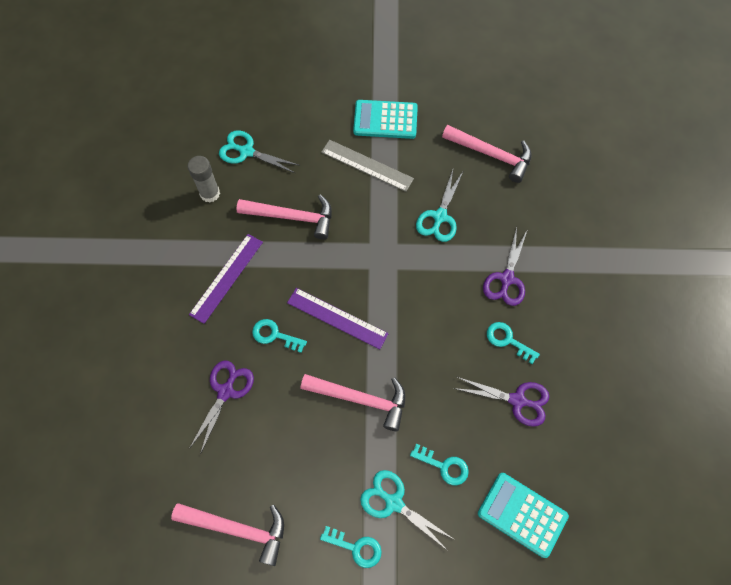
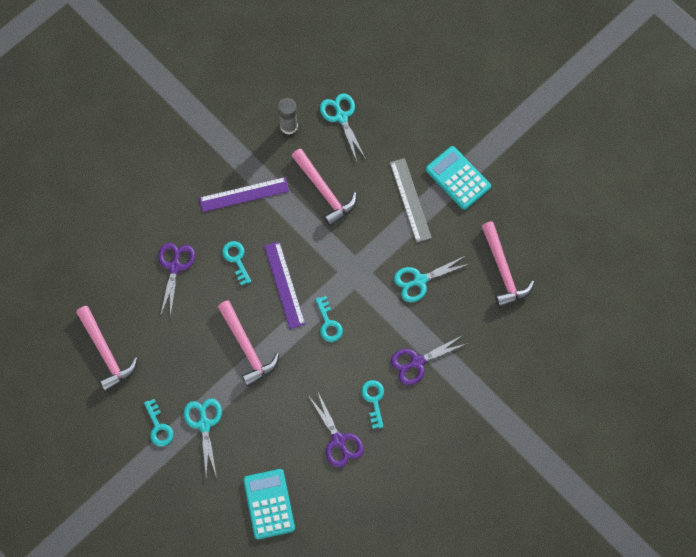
camera: 45 degrees right, 5 degrees up
(226, 391) = (175, 267): purple scissors -> purple scissors turned 60 degrees counterclockwise
(443, 466) = (254, 433): turquoise key -> turquoise key (328, 323)

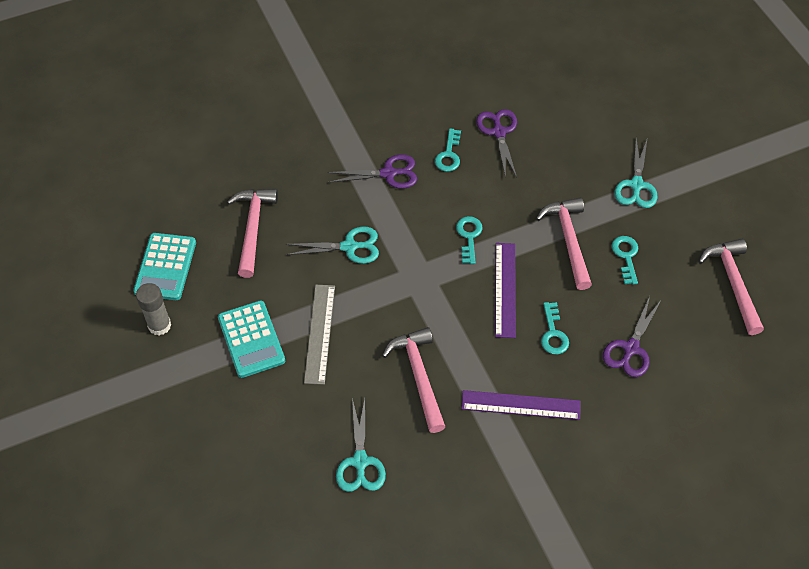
camera: 160 degrees left, 15 degrees down
(158, 427) = (687, 197): turquoise key -> turquoise key (626, 256)
(269, 504) = (588, 103): turquoise calculator -> turquoise calculator (165, 267)
(289, 126) = (433, 473): grey glue stick -> grey glue stick (159, 325)

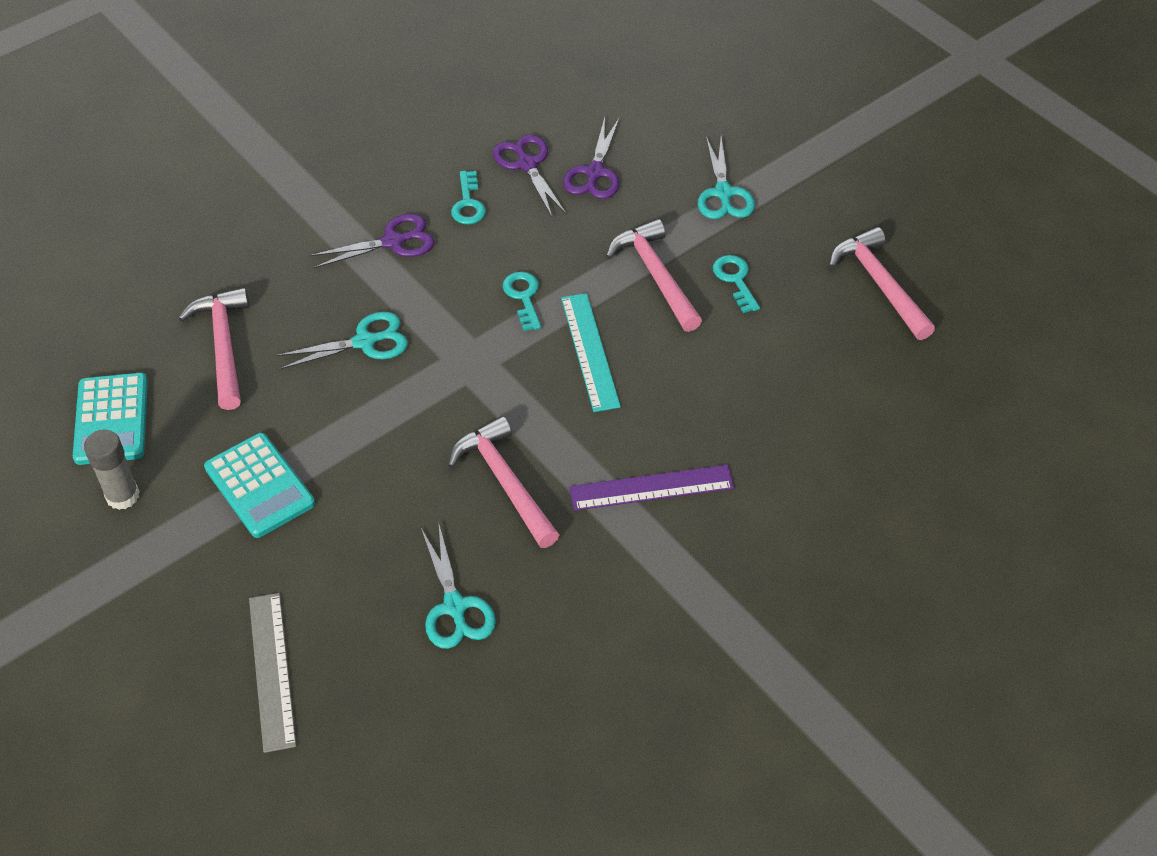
camera: 15 degrees left, 5 degrees down
(319, 333) = (353, 458): grey ruler -> grey ruler (272, 670)
(505, 289) = (590, 351): purple ruler -> turquoise ruler
(553, 333) = (668, 391): turquoise key -> none
(630, 348) = (774, 388): purple scissors -> purple scissors (594, 172)

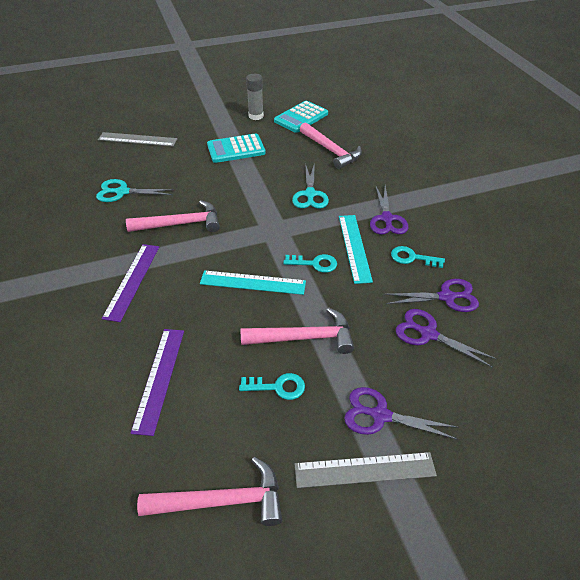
camera: 110 degrees right, 5 degrees down
(111, 419) = (301, 117): turquoise calculator -> turquoise calculator turned 60 degrees counterclockwise
(223, 346) = (331, 150): pink hammer -> pink hammer turned 45 degrees clockwise
(472, 264) = (354, 247): none -> turquoise ruler
(723, 193) = (380, 415): turquoise scissors -> purple scissors
(784, 387) = (159, 378): none -> purple ruler
(788, 194) = (364, 470): none -> grey ruler

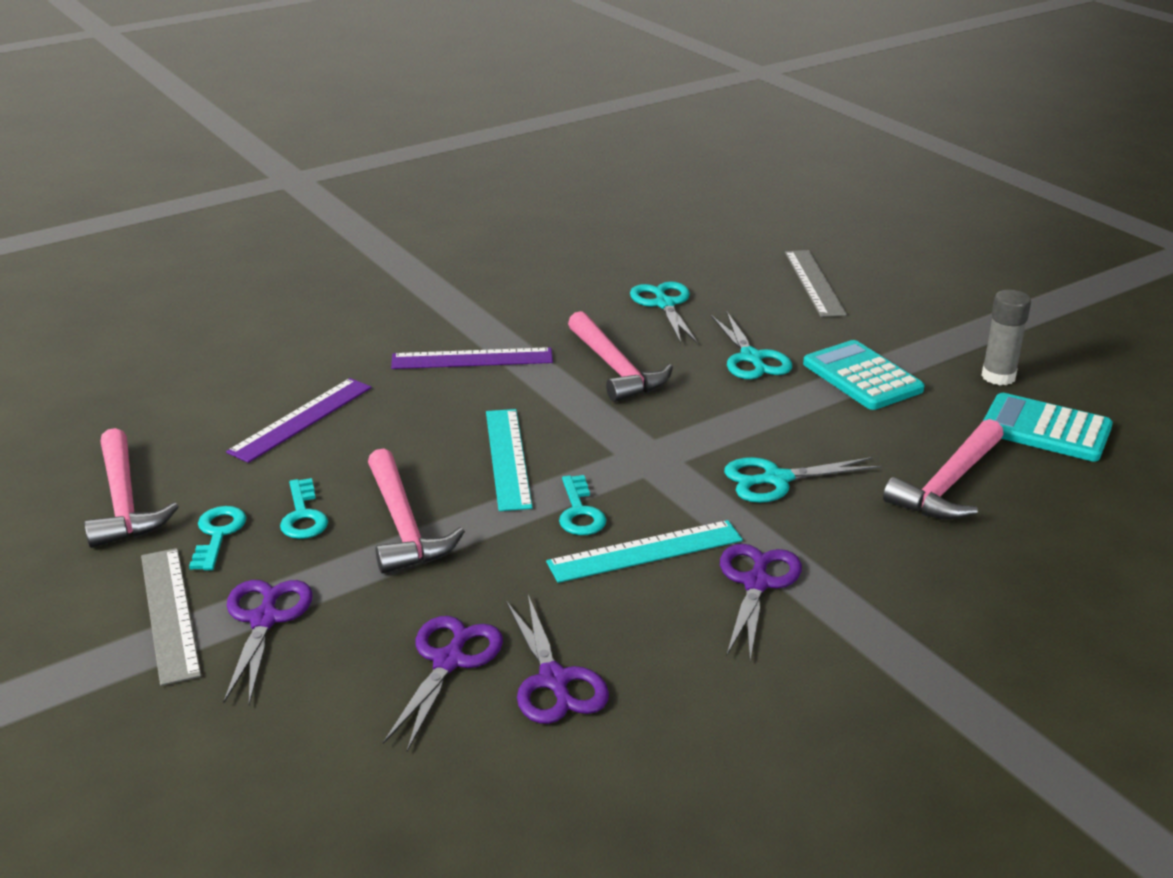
camera: 75 degrees right, 15 degrees down
(159, 378) = (301, 419): purple ruler -> purple ruler turned 45 degrees counterclockwise
(199, 176) = (751, 358): none -> turquoise scissors
(387, 219) = (756, 583): purple scissors -> purple scissors turned 120 degrees clockwise
(412, 258) = (650, 627): turquoise key -> turquoise key (218, 534)

